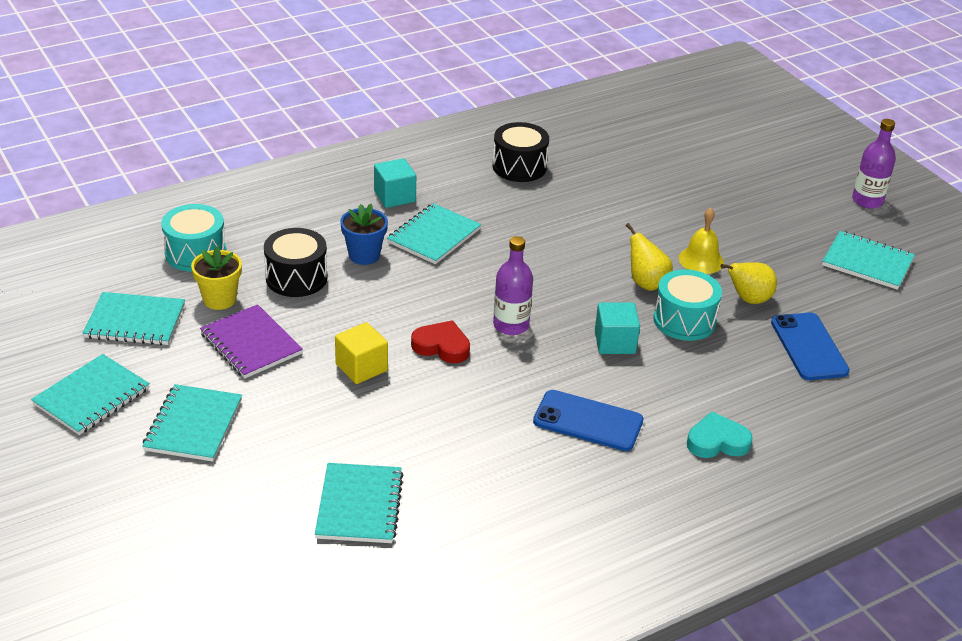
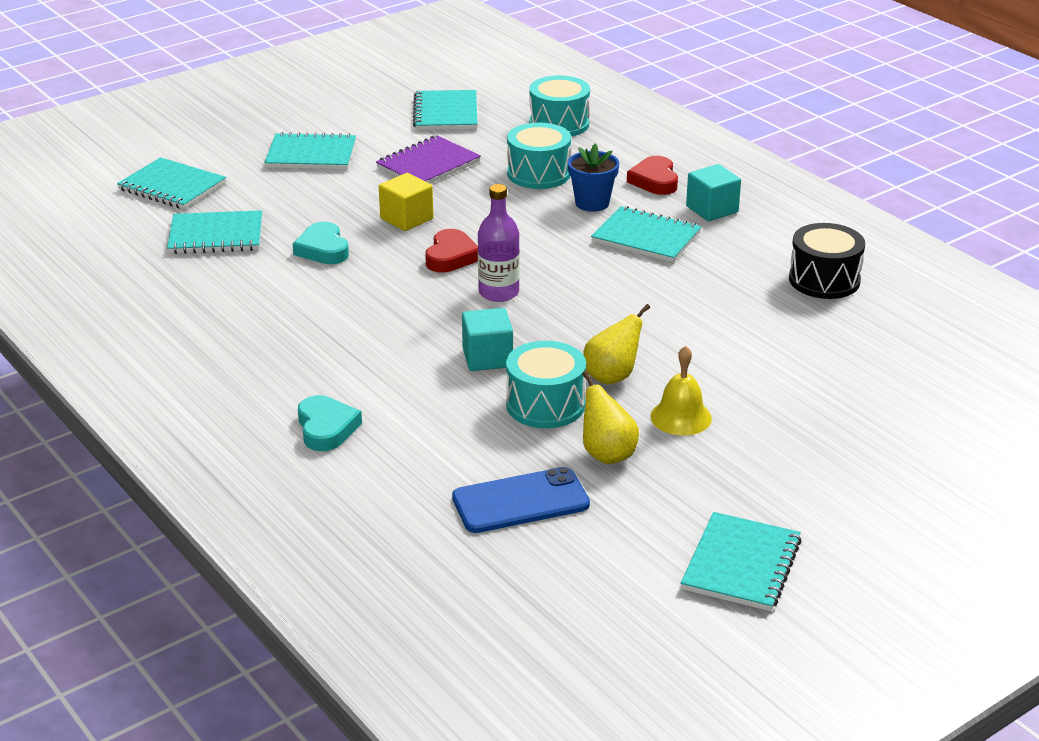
camera: 85 degrees right, 5 degrees down
(92, 397) = (340, 111): turquoise notebook -> turquoise notebook (172, 187)
(219, 299) = (490, 143): yellow flower pot -> none
(296, 278) = (538, 174): black drum -> turquoise drum
(333, 217) = (654, 180): none -> red heart
(408, 427) = (323, 249): none -> turquoise heart
(588, 421) = (348, 345): blue phone -> none
(867, 201) = (917, 575): purple bottle -> none

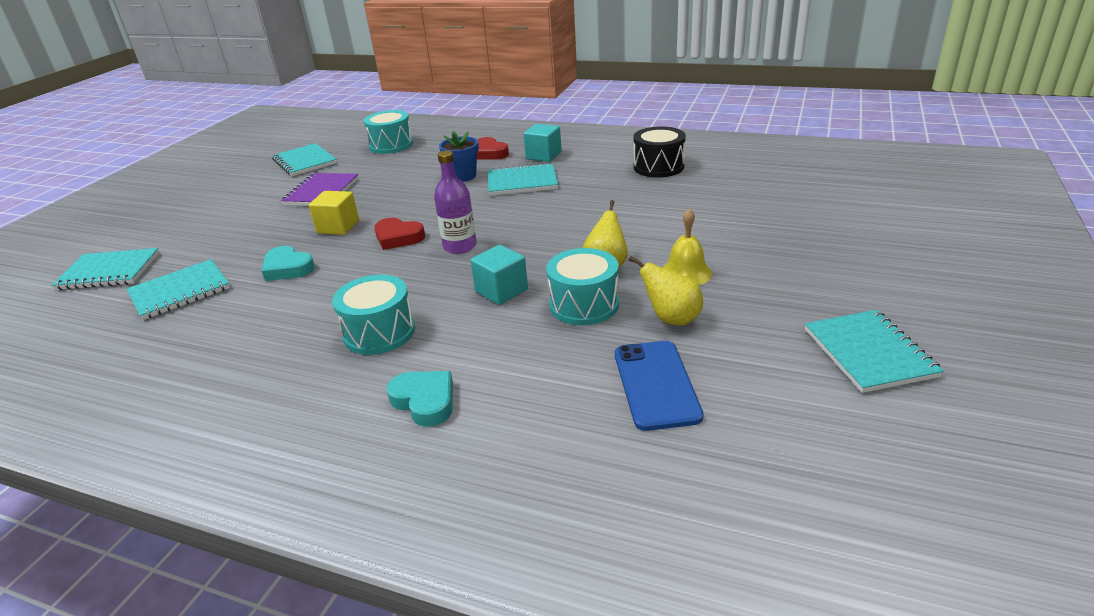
camera: 30 degrees left, 0 degrees up
(311, 154) = (220, 214): turquoise notebook -> none
(451, 256) = (398, 237): red heart -> red heart turned 135 degrees clockwise
(520, 501) = (656, 384): blue phone -> blue phone turned 45 degrees counterclockwise
(538, 174) = (408, 173): turquoise drum -> turquoise drum (379, 332)

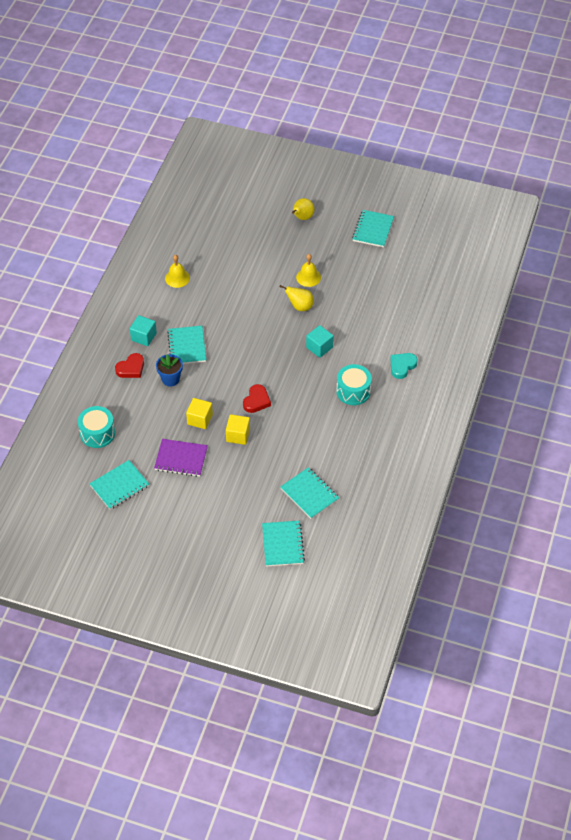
camera: 95 degrees left, 20 degrees up
(288, 268) = (288, 448): turquoise heart -> none
(383, 199) = (200, 419): none -> yellow cube
(460, 246) = (271, 369): purple bottle -> none
(584, 304) = (334, 315): turquoise drum -> none
(656, 384) = (391, 294): blue phone -> none
(658, 167) = (177, 278): black drum -> yellow bell
(671, 319) = (347, 285): yellow pear -> yellow pear (302, 218)
(869, 353) = (373, 230): turquoise notebook -> turquoise notebook turned 60 degrees counterclockwise

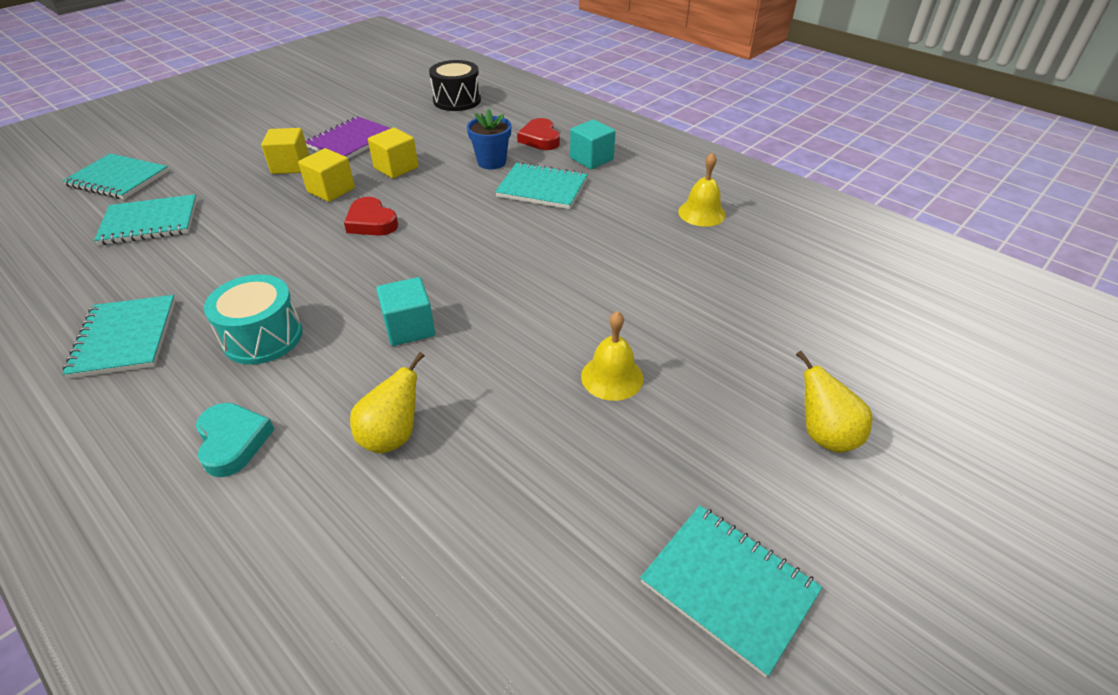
camera: 115 degrees right, 10 degrees down
(97, 433) = (457, 100): turquoise drum -> black drum
(119, 486) = (365, 99): turquoise notebook -> turquoise notebook (124, 338)
(224, 470) = (290, 166): none -> yellow cube
(300, 306) = (535, 335): yellow pear -> yellow pear (392, 436)

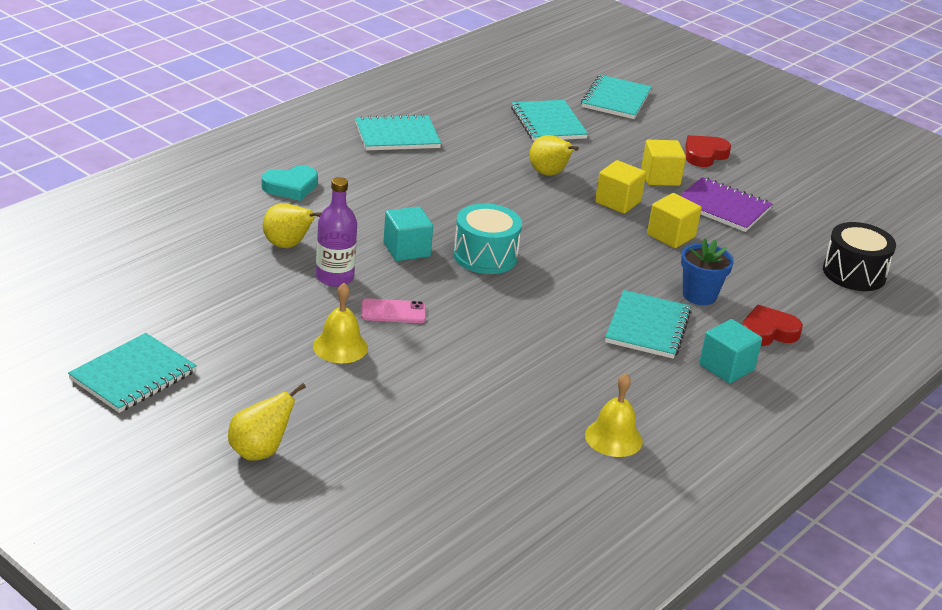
camera: 85 degrees right, 10 degrees down
(263, 337) = (396, 187): turquoise drum -> turquoise drum (485, 256)
(264, 226) = (549, 174): none -> yellow pear
(371, 222) = (563, 226): red heart -> red heart (704, 155)
(469, 386) = (335, 277): none -> purple bottle
(537, 337) = (393, 312): none -> pink phone

